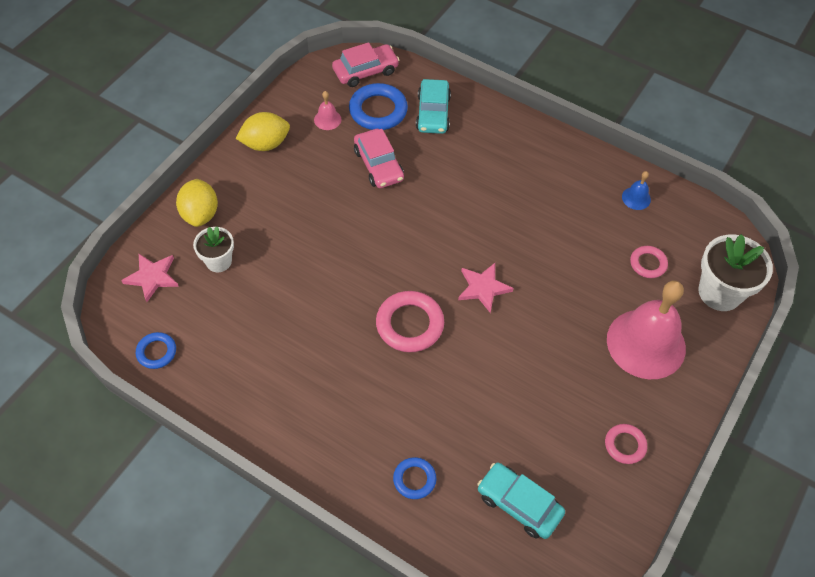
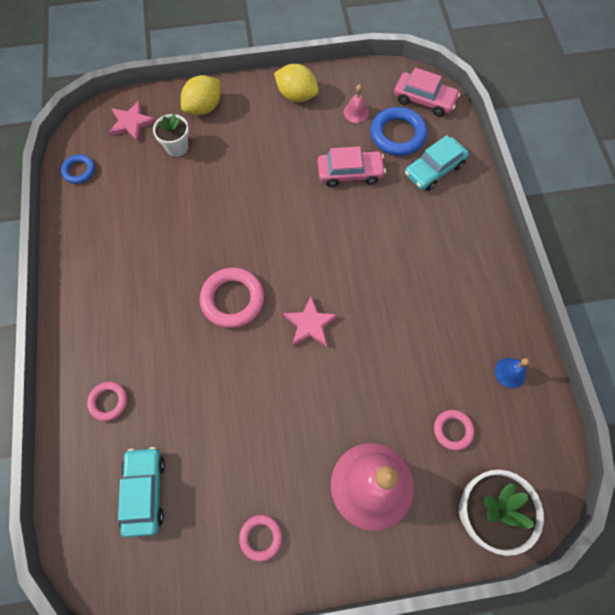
camera: 50 degrees right, 10 degrees up
(378, 165) = (350, 173): pink car -> pink car turned 120 degrees counterclockwise
(414, 479) = (108, 402): blue ring -> pink ring

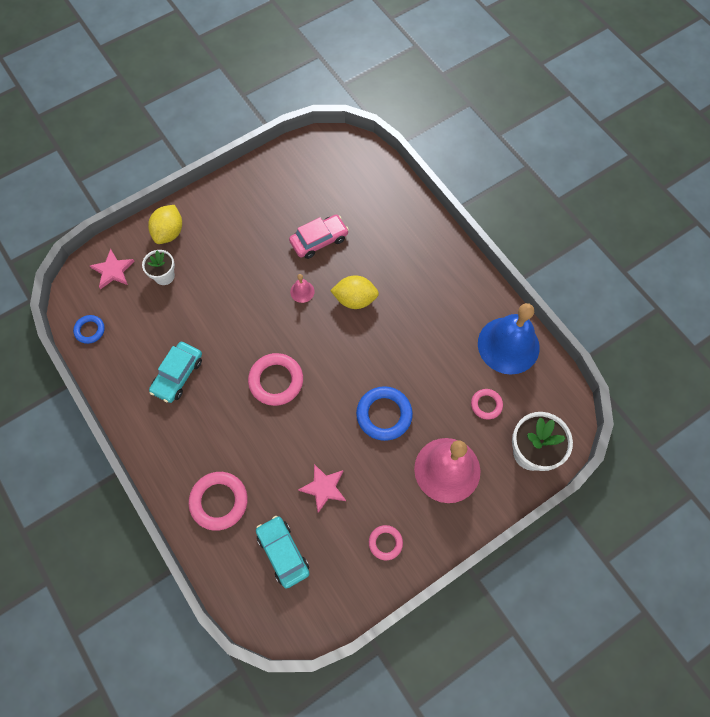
camera: 25 degrees left, 0 degrees up
(108, 402) = (219, 501): pink ring -> pink ring, size x1.74
(296, 95) = (243, 191): yellow lemon -> yellow lemon (355, 299)
(310, 324) = (346, 373): pink star -> pink star (324, 488)
(356, 112) = (299, 187): pink bell -> pink bell (302, 291)
(397, 135) = (342, 193): blue ring -> blue ring (384, 415)
(424, 100) = (350, 154): pink car -> none
(434, 169) = (384, 210): turquoise car -> turquoise car (178, 375)
(510, 372) = (508, 345): blue bell -> blue bell, size x2.47

